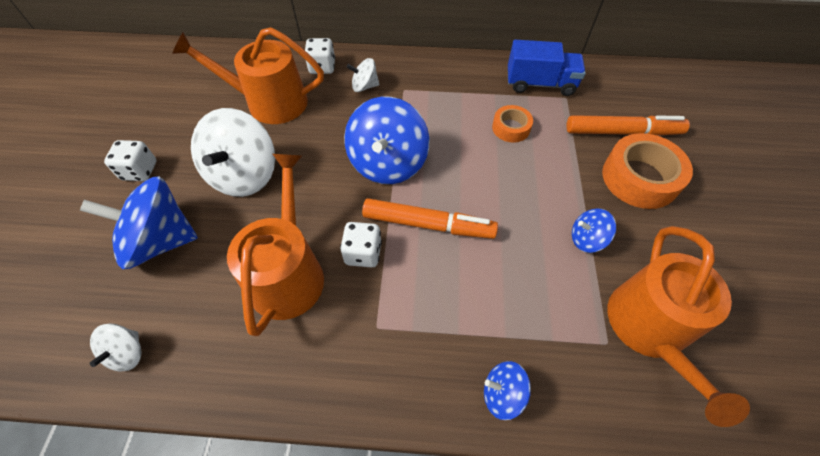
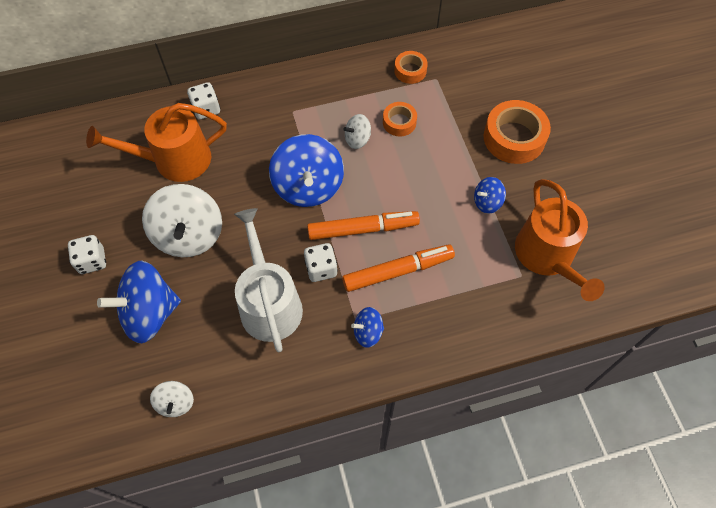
camera: 20 degrees left, 5 degrees up
(288, 273) = (269, 303): orange watering can -> white watering can
(364, 86) = (255, 118): white spinning top -> white spinning top (357, 139)
(502, 394) = (460, 334): blue spinning top -> blue spinning top (368, 332)
(540, 84) = (410, 71): blue truck -> orange tape
(622, 132) = (491, 99): orange marker -> orange marker (398, 271)

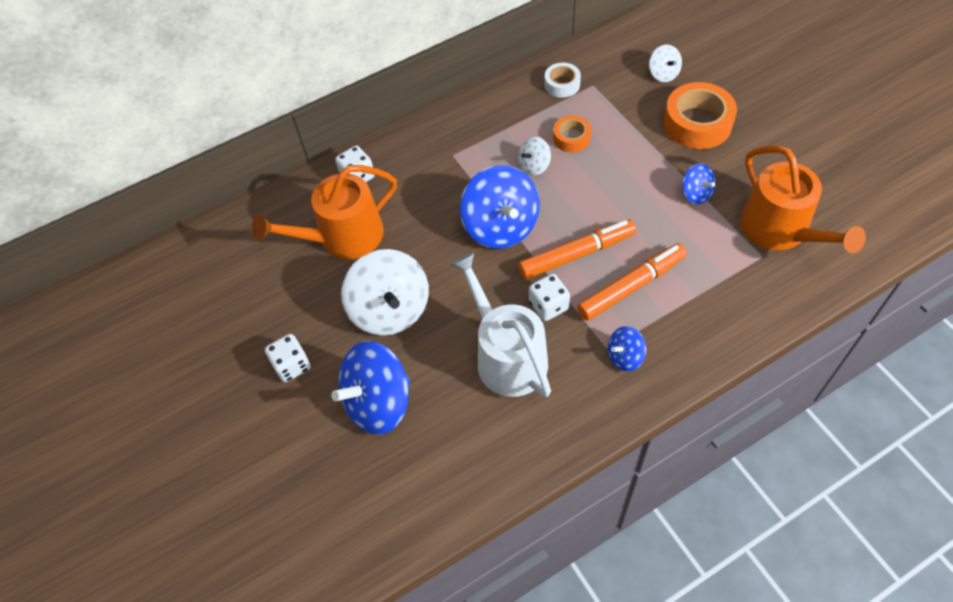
camera: 10 degrees left, 5 degrees down
(176, 403) = (445, 488): white spinning top -> white spinning top (663, 74)
(410, 71) = (562, 84): orange tape -> white tape
(487, 202) = (696, 193): blue spinning top -> blue spinning top turned 90 degrees counterclockwise

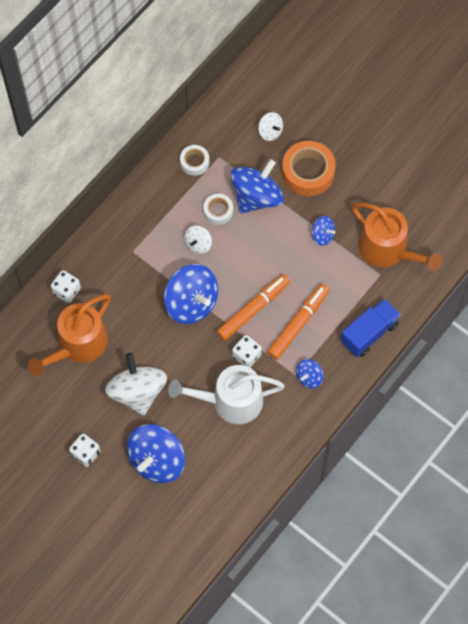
camera: 25 degrees left, 10 degrees up
(390, 310) = (137, 392): white spinning top -> white spinning top turned 150 degrees counterclockwise
(507, 356) = (230, 401): white watering can -> white watering can turned 45 degrees counterclockwise
(571, 138) = (218, 211): orange tape -> white tape
(624, 134) = (256, 197): none -> blue spinning top
(727, 324) = (369, 333): none -> blue truck

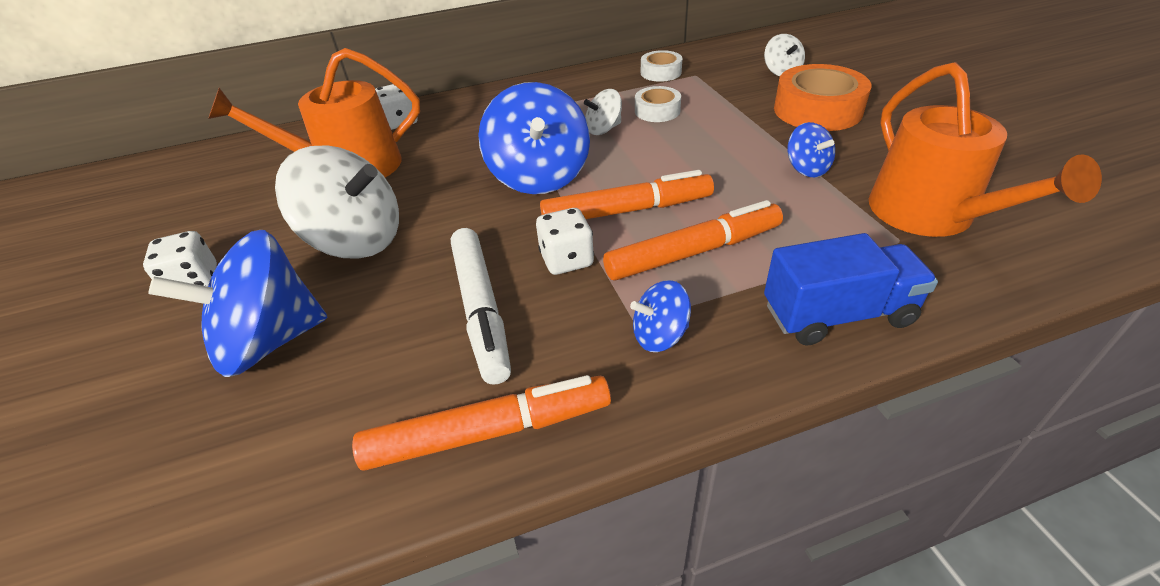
camera: 35 degrees right, 25 degrees down
(137, 392) = (357, 240): white spinning top -> white spinning top turned 90 degrees clockwise
(230, 401) = (481, 310): white watering can -> white marker
(256, 197) = (722, 112): blue spinning top -> none
(275, 449) = (488, 432): none -> orange marker

